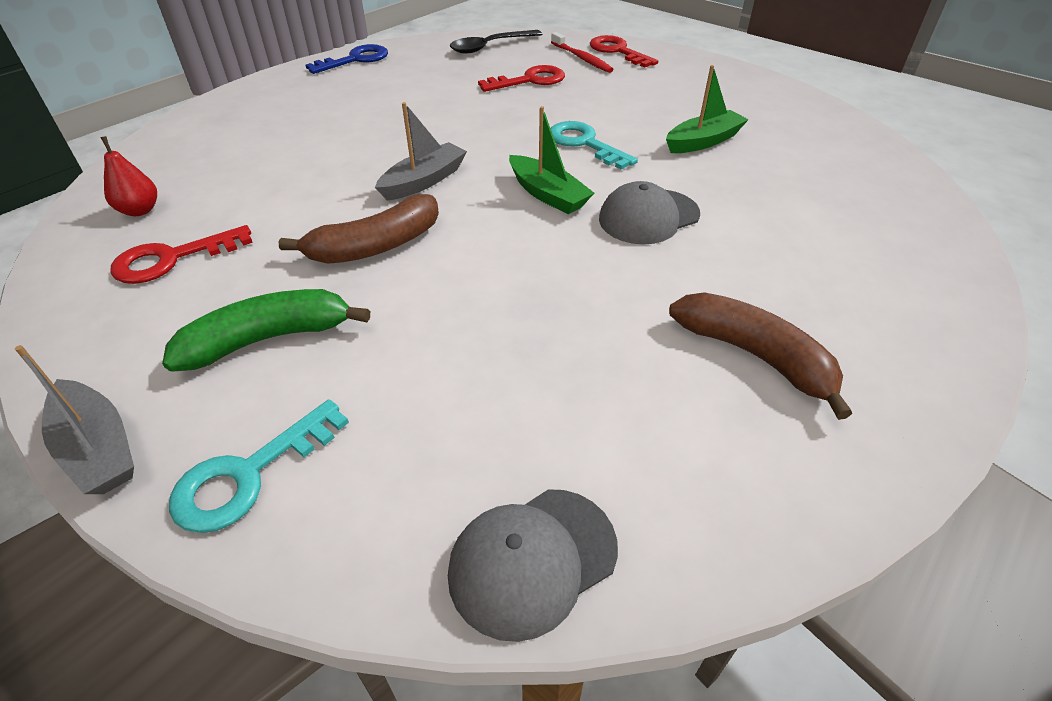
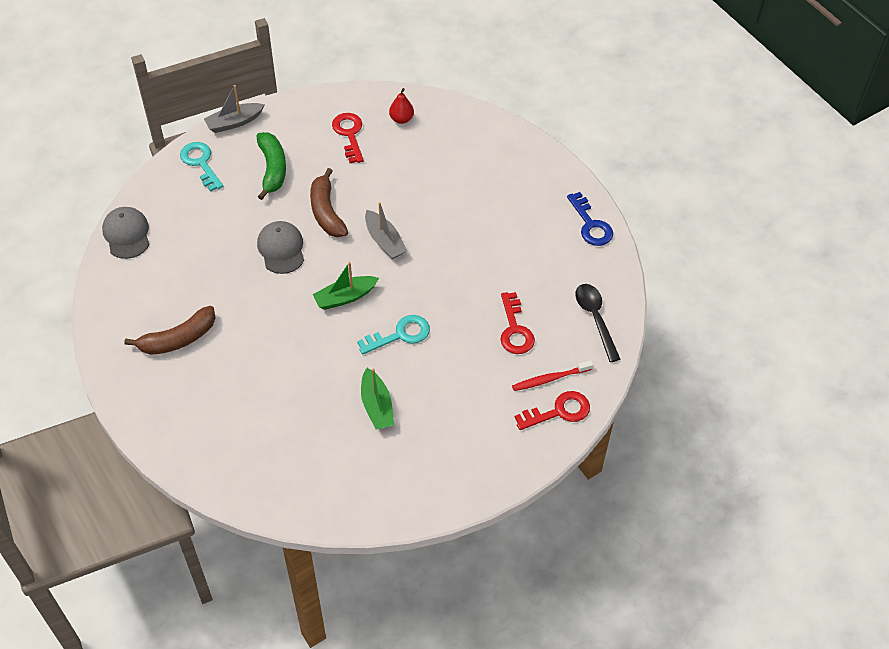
camera: 105 degrees right, 10 degrees up
(648, 217) = (302, 339): grey cap -> grey cap (281, 249)

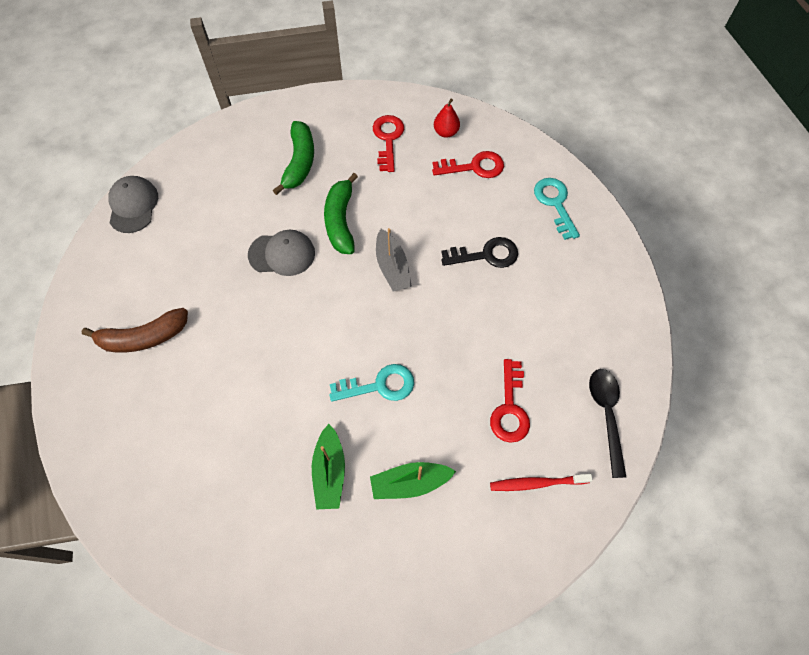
camera: 15 degrees right, 10 degrees up
(201, 163) = (231, 142): turquoise key -> turquoise key (555, 204)
(234, 122) = (277, 105): grey boat -> none
(281, 249) = (282, 254): grey cap -> grey cap turned 90 degrees clockwise
(326, 212) = (340, 221): brown banana -> green banana
(345, 297) = (332, 326): green boat -> green boat (410, 483)
(465, 216) = (486, 255): none -> black key
(558, 411) = (538, 530): red key -> red key (474, 167)
(591, 224) = (624, 294): blue key -> none

